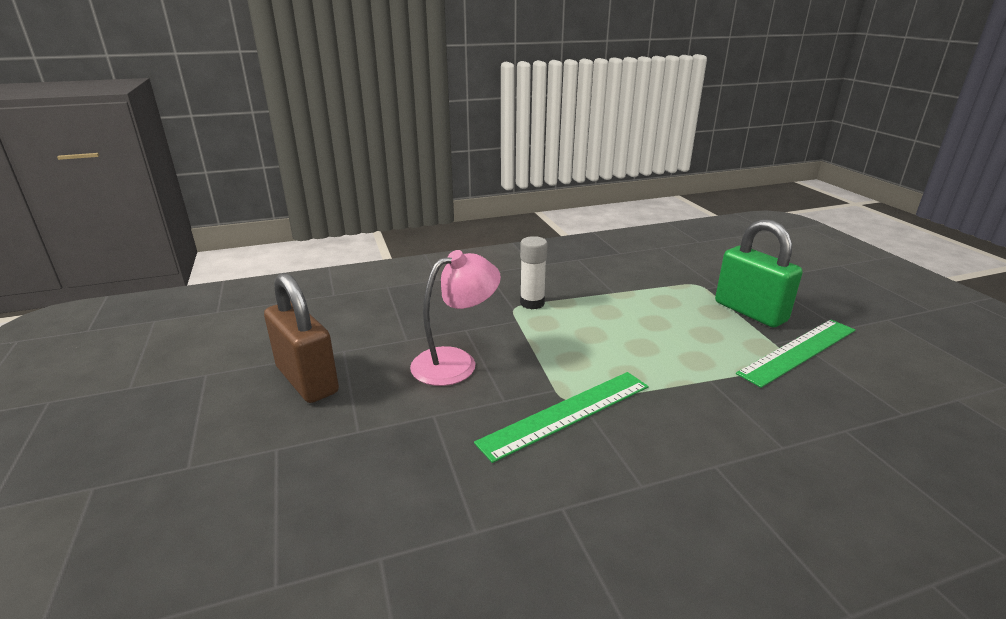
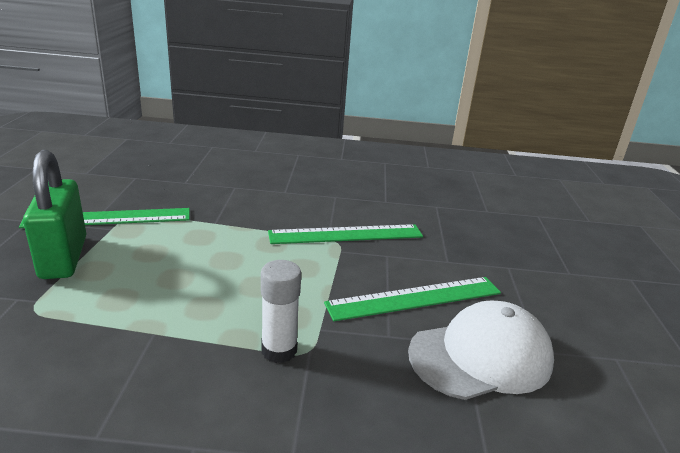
camera: 160 degrees left, 0 degrees up
(307, 380) = (569, 323): brown padlock -> none
(393, 334) = (481, 356): none -> white cap
(456, 362) = (415, 298): pink lamp -> green ruler

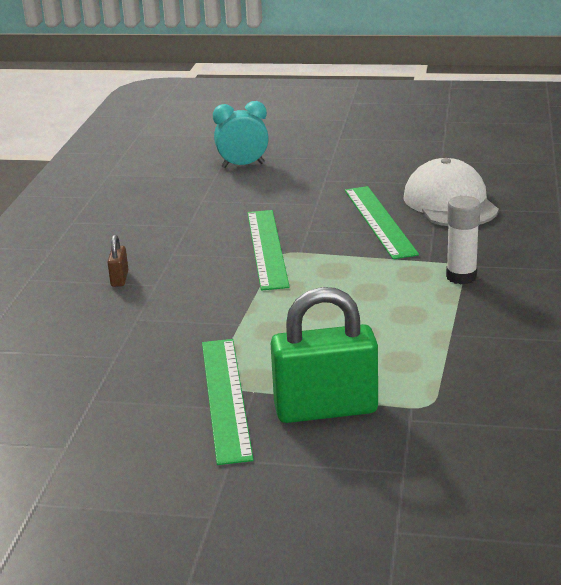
camera: 80 degrees left, 0 degrees up
(295, 180) = (119, 279): none -> brown padlock
(519, 223) = (243, 165): none -> turquoise clock

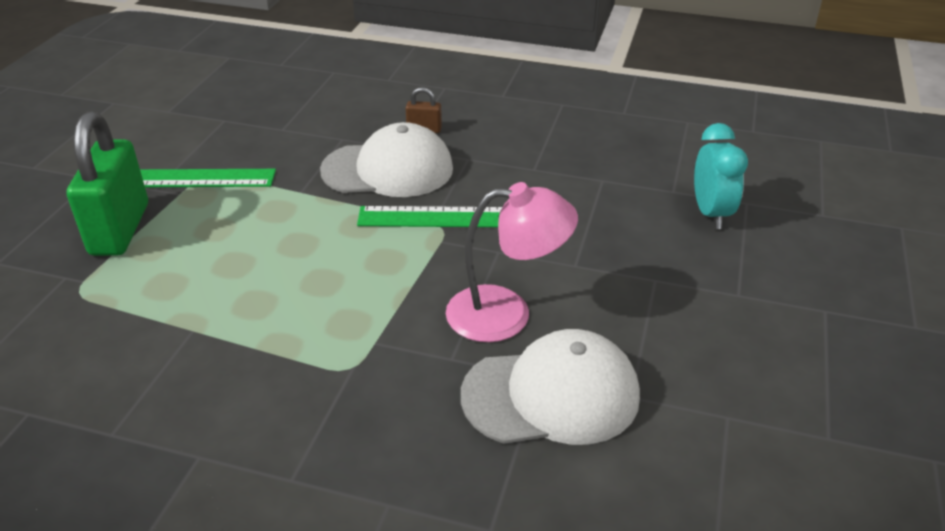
camera: 95 degrees right, 10 degrees up
(195, 287) = (388, 170): none -> white cap
(379, 221) = (506, 313): green ruler -> pink lamp
(461, 277) = (318, 363): white glue stick -> none

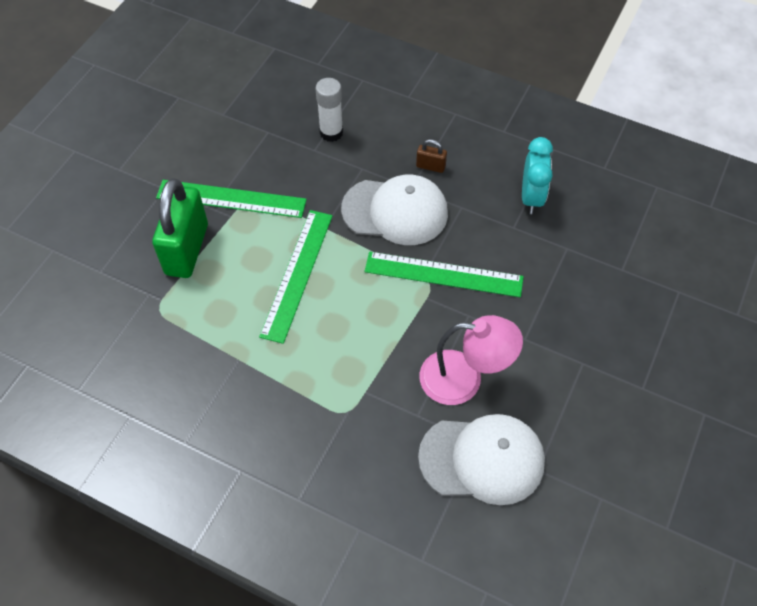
camera: 10 degrees right, 20 degrees up
(269, 237) = (297, 274): none -> green ruler
(301, 114) = (331, 132): none -> white glue stick
(710, 213) = (646, 299): turquoise clock -> turquoise clock (531, 197)

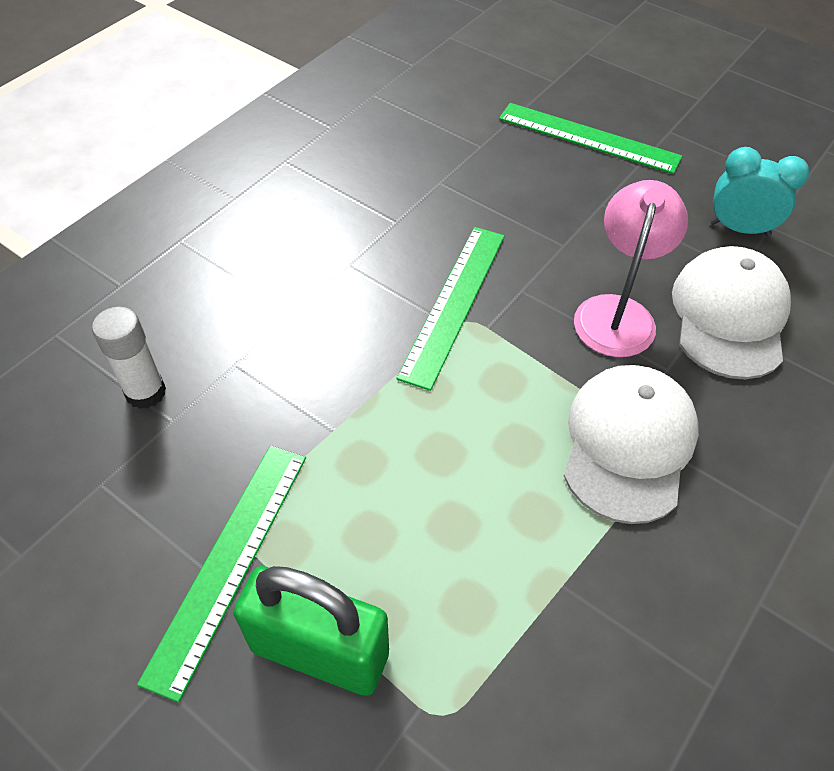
camera: 80 degrees left, 5 degrees down
(297, 274) = (415, 478): green ruler -> green ruler (588, 138)
(395, 211) = (332, 337): white cap -> white cap (628, 444)
(430, 166) = (265, 283): brown padlock -> none
(531, 197) = (355, 196): turquoise clock -> turquoise clock (739, 229)

